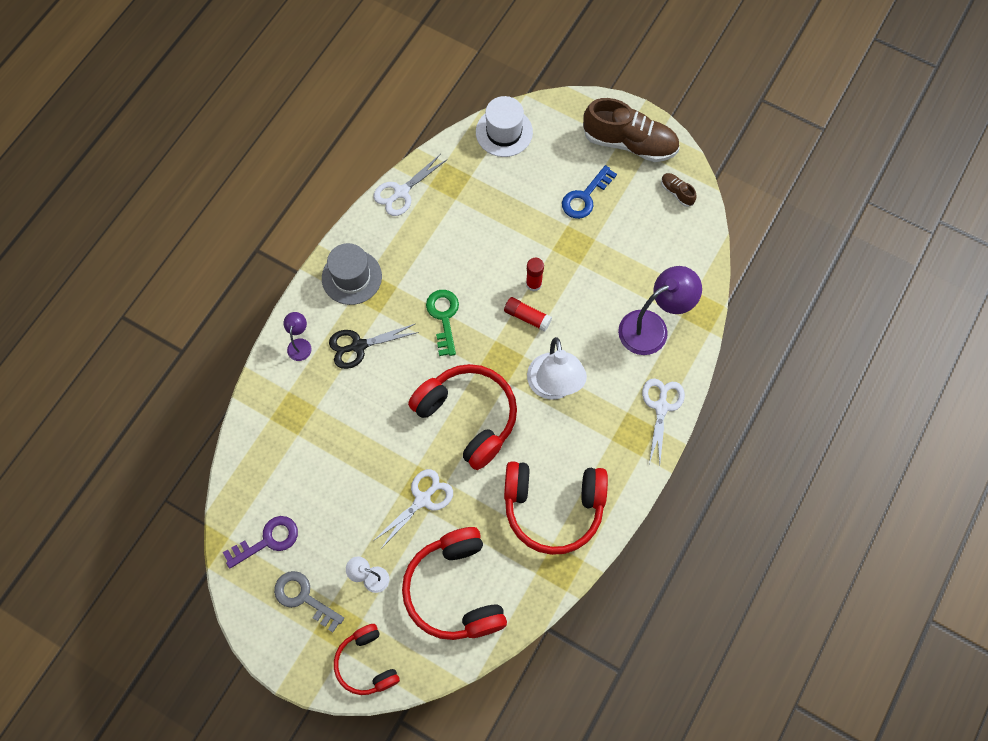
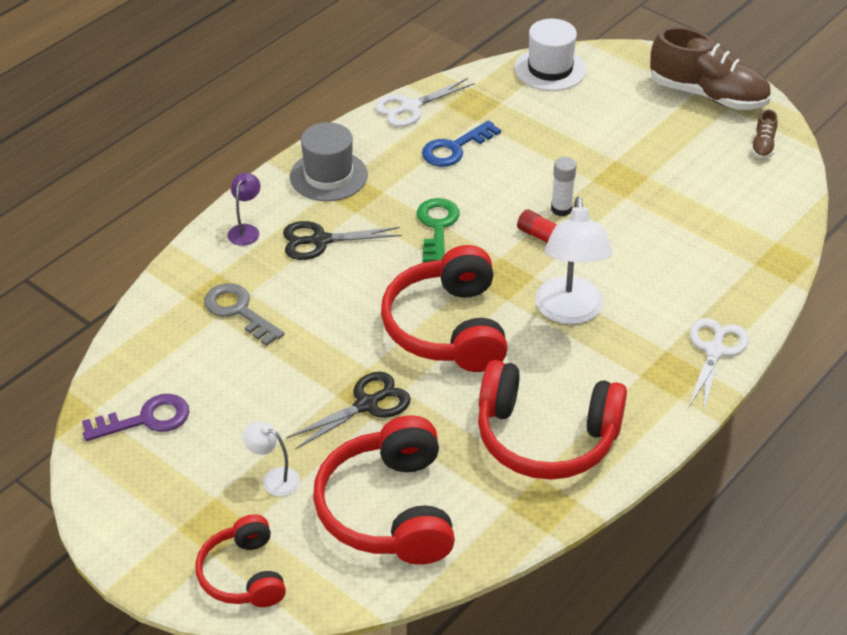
camera: 10 degrees right, 25 degrees down
(303, 598) = (176, 488): grey key -> grey key (238, 311)
(422, 499) = (366, 404): white scissors -> black scissors
(468, 417) = (448, 328): red headphones -> red headphones turned 150 degrees counterclockwise
(533, 284) = (561, 209): red glue stick -> white glue stick
(585, 197) = (643, 137): blue key -> blue key (455, 148)
(652, 327) = (713, 269): purple lamp -> none
(676, 192) = (763, 146): brown shoe -> brown shoe turned 135 degrees counterclockwise

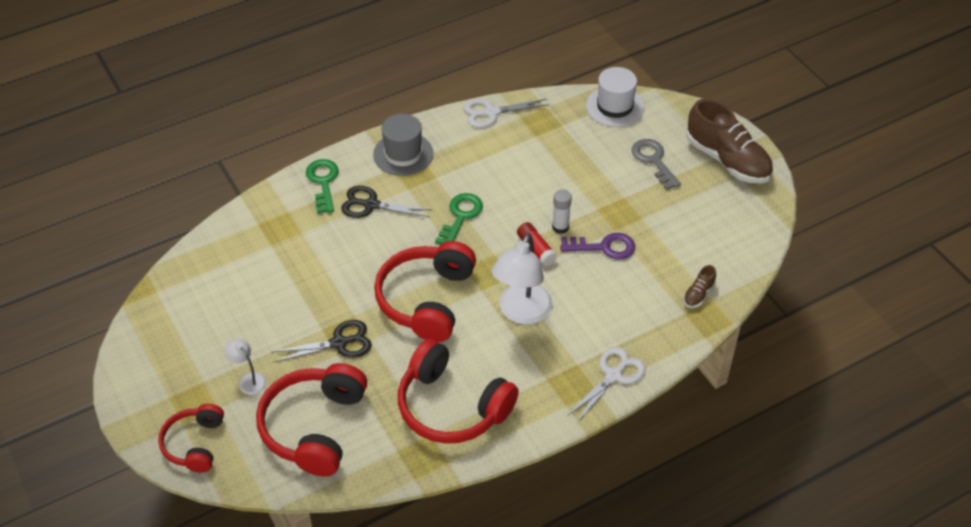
camera: 20 degrees right, 5 degrees up
(146, 419) = (186, 309): purple key -> purple key (604, 247)
(238, 311) = (287, 245): grey key -> grey key (653, 161)
(246, 230) = (323, 182): purple lamp -> green key
(455, 148) = (507, 155): blue key -> none
(763, 146) = (747, 215): brown shoe -> brown shoe (698, 294)

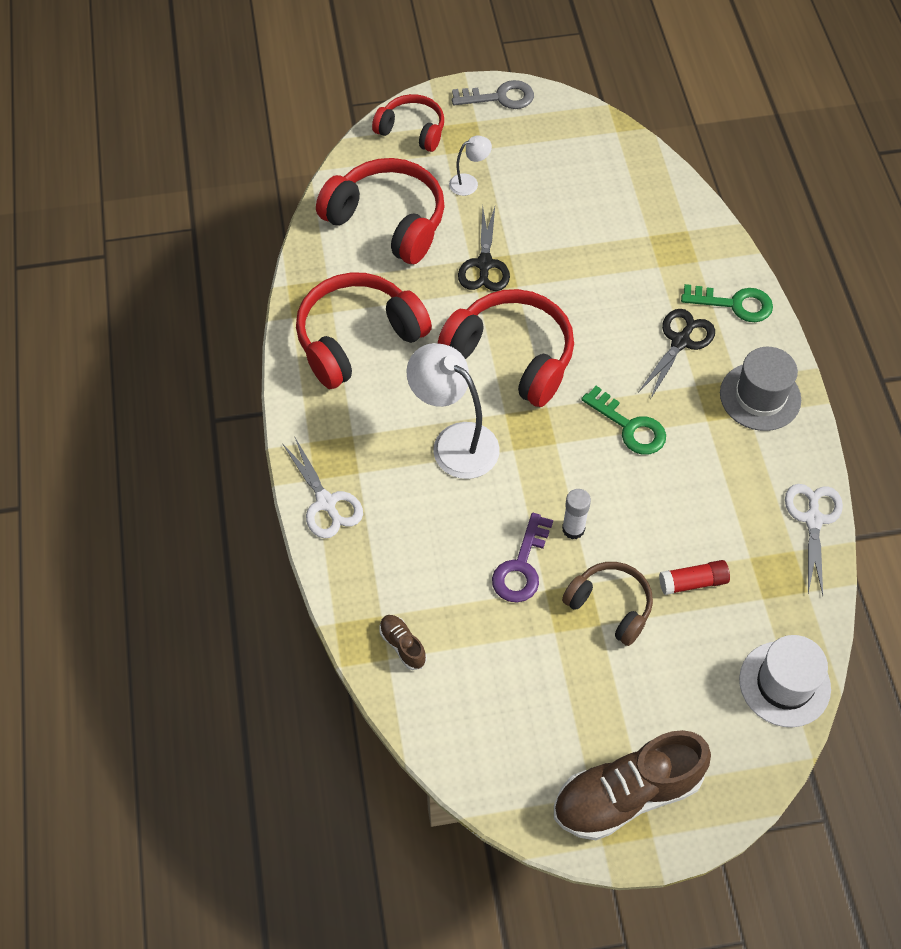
camera: 110 degrees right, 10 degrees up
(536, 249) = (547, 490): red glue stick -> red glue stick (693, 582)
(608, 195) = (610, 606): none -> brown headphones
(653, 161) = (657, 691): grey key -> grey key (500, 97)

